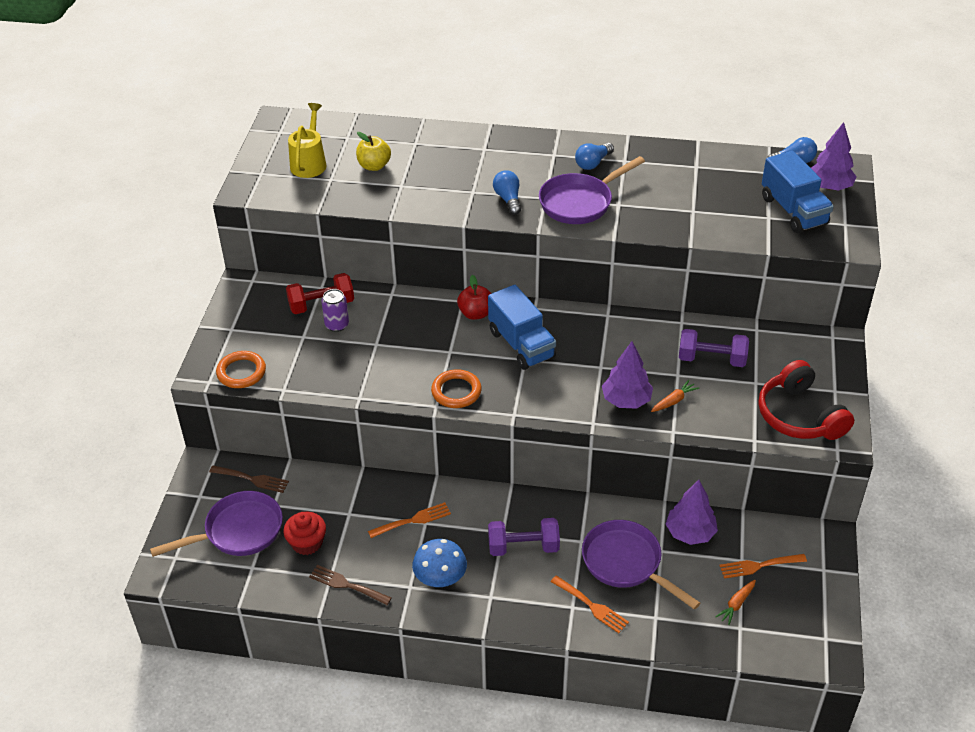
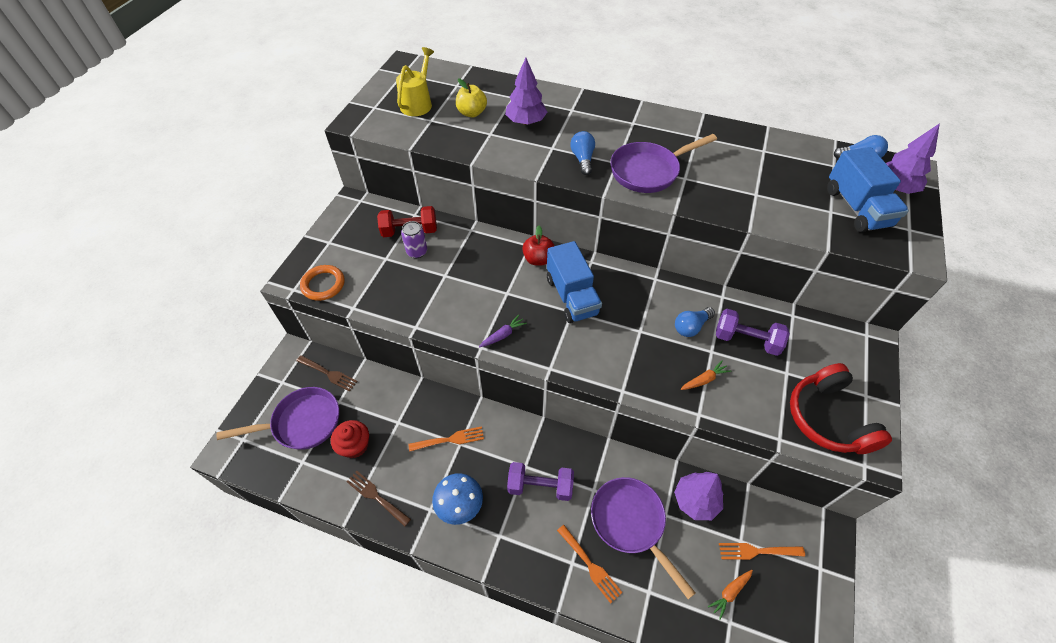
camera: 10 degrees right, 10 degrees up
(456, 391) = (503, 335): orange ring -> purple carrot
(593, 163) = (667, 135): blue light bulb -> blue light bulb (691, 327)
(626, 400) = (658, 371): purple tree -> purple tree (526, 122)

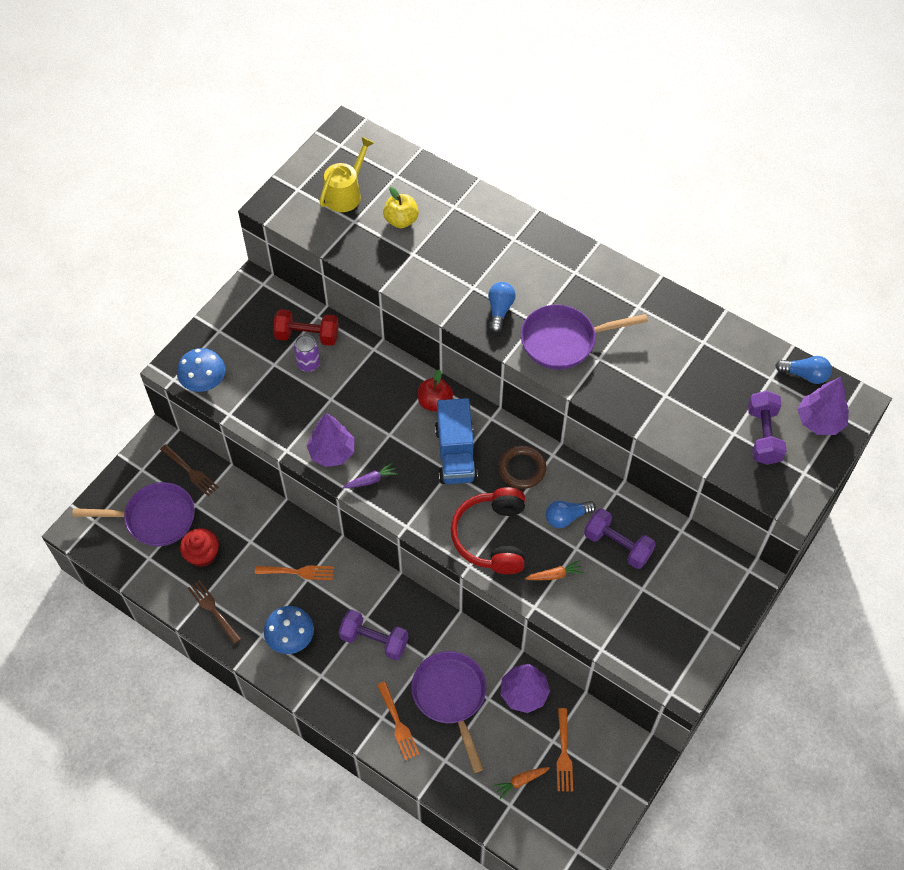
camera: 15 degrees right, 5 degrees up
(323, 284) = (204, 381): orange ring -> blue mushroom
(526, 122) = (456, 246): purple tree -> purple tree (332, 452)
(634, 295) = (522, 469): none -> brown ring
(757, 551) = (564, 754): orange fork -> orange fork turned 105 degrees counterclockwise
(828, 418) = (659, 642): red headphones -> red headphones (492, 537)
(856, 208) = (763, 436): blue truck -> purple dumbbell

